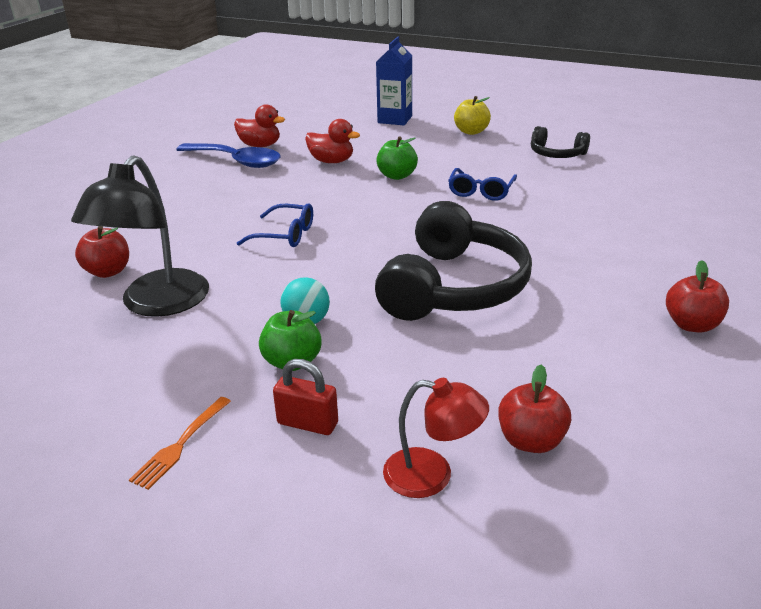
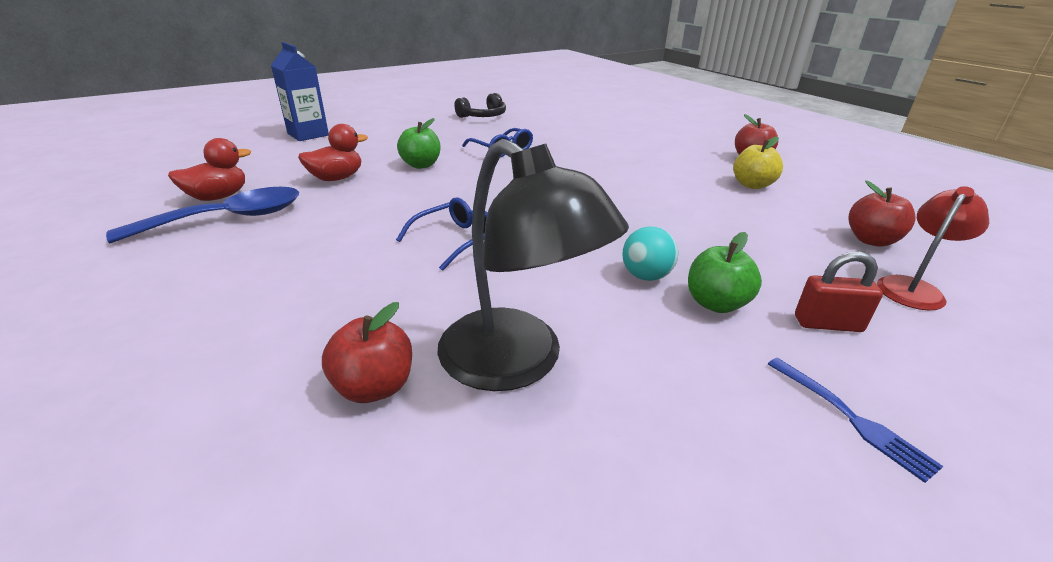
camera: 60 degrees left, 0 degrees up
(181, 444) = (850, 418): orange fork -> blue fork
(307, 423) = (827, 324): red padlock -> red padlock turned 45 degrees clockwise
(454, 287) = (643, 202): black headphones -> none
(471, 131) = (394, 123): yellow apple -> yellow apple (752, 185)

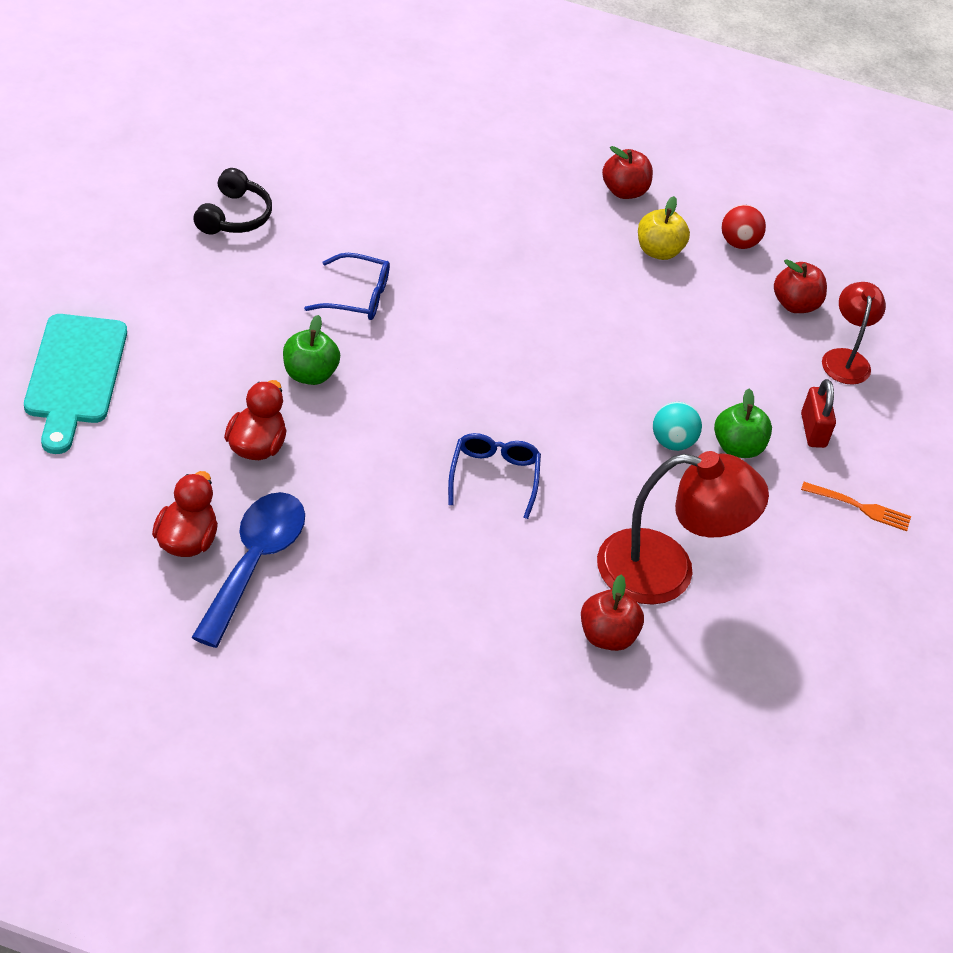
camera: 45 degrees left, 15 degrees up
(308, 134) = (75, 376): blue carton -> turquoise cutting board
(518, 363) = (666, 571): black lamp -> red lamp
(827, 324) = (813, 430): red padlock -> red padlock turned 60 degrees counterclockwise
(835, 198) = (738, 243): none -> red ball
(850, 418) = (859, 507): blue fork -> orange fork

